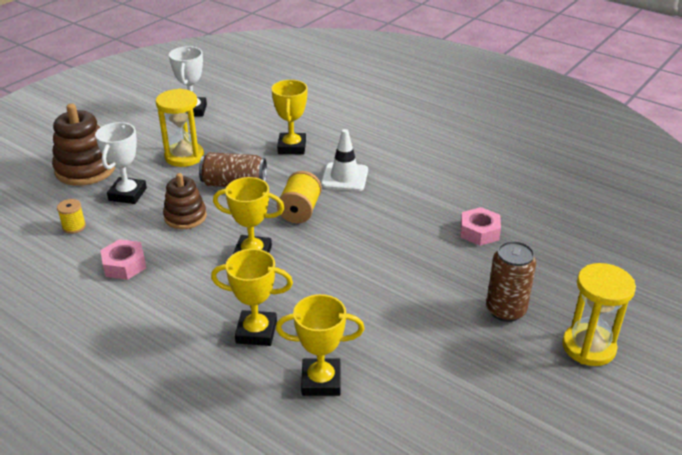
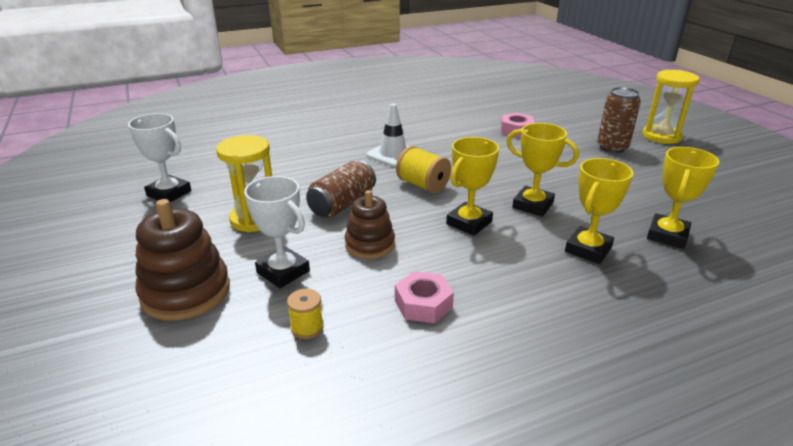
camera: 60 degrees left, 5 degrees down
(292, 147) = (316, 163): yellow trophy -> yellow trophy (532, 205)

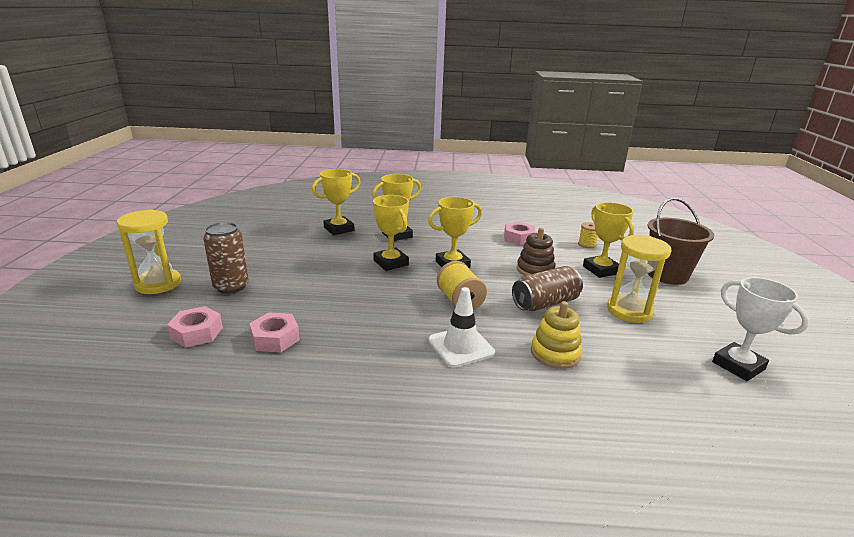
camera: 155 degrees left, 5 degrees down
(186, 292) = (667, 275): brown stacking toy -> brown bucket
(283, 272) = (601, 270): white trophy -> yellow trophy
(322, 166) = (555, 353): none -> yellow stacking toy
(565, 122) = (197, 333): none -> pink nut

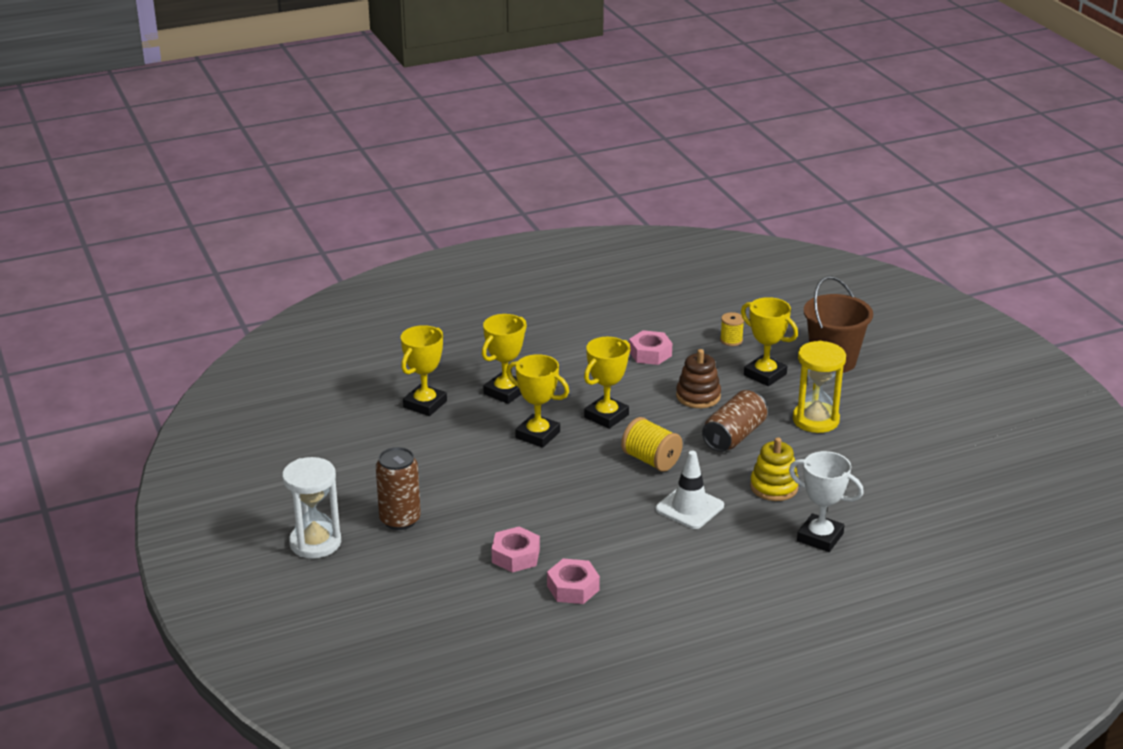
camera: 25 degrees left, 5 degrees up
(158, 284) = (315, 543): yellow hourglass -> white hourglass
(197, 333) = (434, 576): pink nut -> pink nut (573, 588)
(738, 365) = (925, 449): white trophy -> white trophy (820, 537)

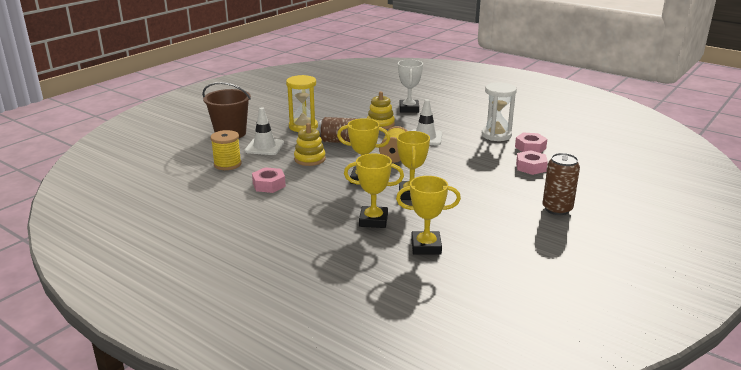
camera: 120 degrees left, 5 degrees down
(315, 543) = (622, 228): white hourglass -> white hourglass (496, 135)
(698, 396) = (309, 159): brown stacking toy -> yellow stacking toy
(731, 340) = (227, 164): yellow spool -> yellow spool, size x1.60
(765, 375) = (264, 147): yellow trophy -> white traffic cone

